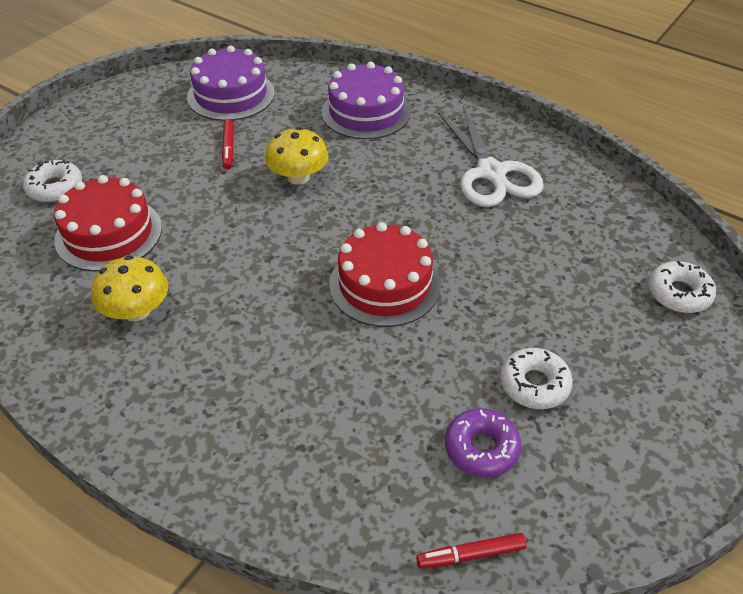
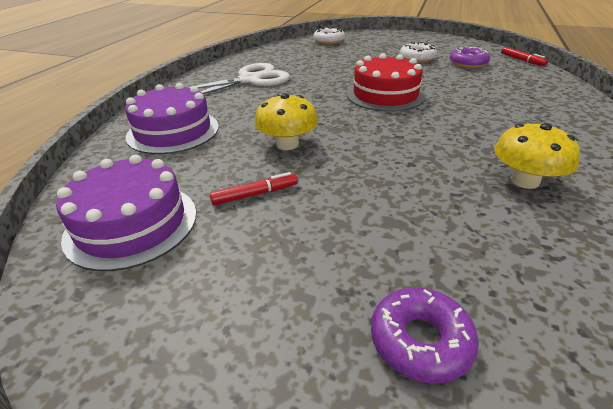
camera: 105 degrees left, 10 degrees down
(55, 188) = (420, 340): white donut -> purple donut
(109, 233) = (456, 237): red cake -> none

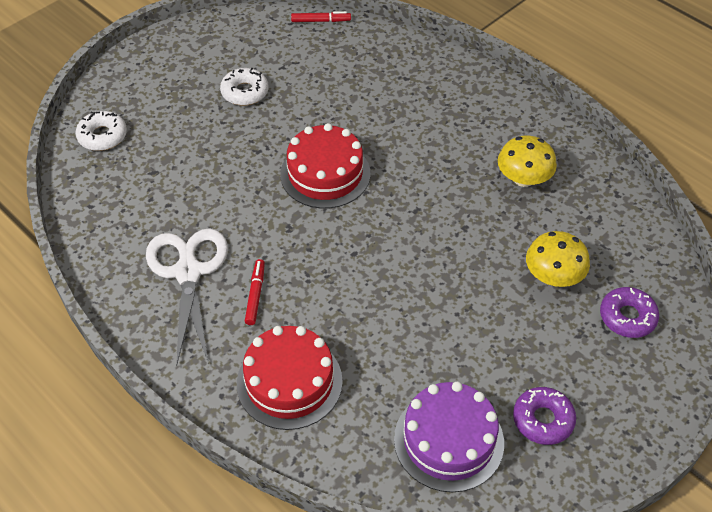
camera: 65 degrees left, 15 degrees up
(173, 131) = (289, 382): purple cake -> red cake
(255, 194) = (451, 346): red marker -> red marker (255, 295)
(287, 144) = (381, 295): yellow mushroom -> yellow mushroom (553, 276)
(468, 63) = (295, 64): purple donut -> purple donut (543, 420)

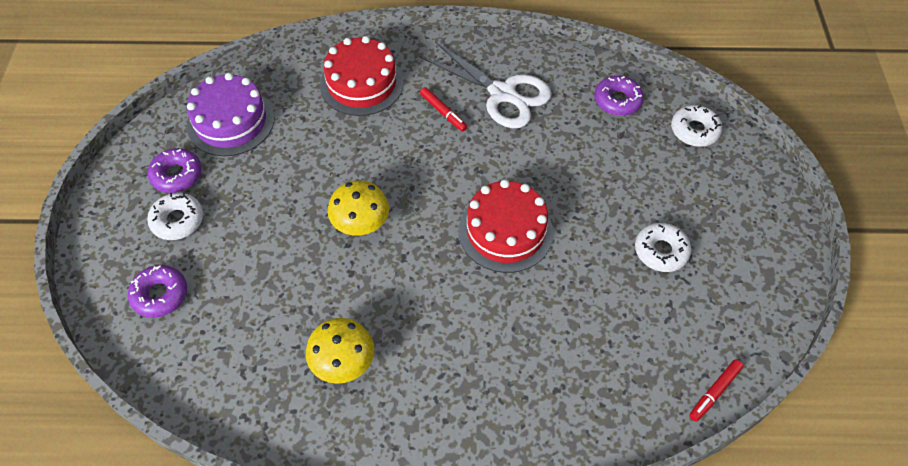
camera: 135 degrees right, 5 degrees up
(115, 196) = (617, 100): none -> purple donut
(553, 276) = (244, 285): yellow mushroom -> yellow mushroom (360, 223)
(572, 372) = (177, 220): none -> white donut

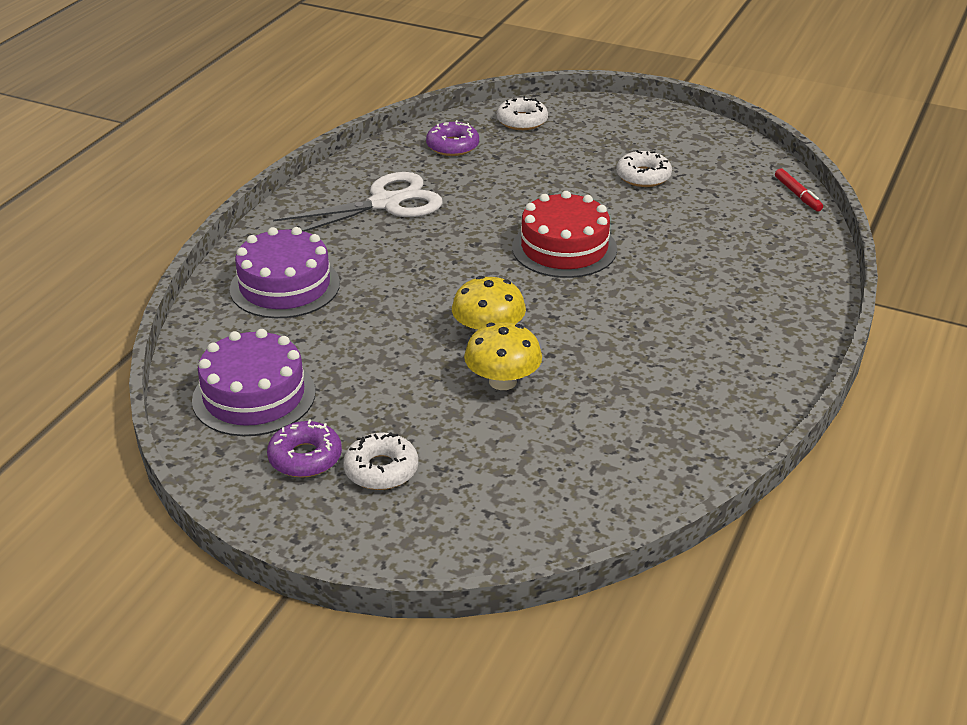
camera: 65 degrees left, 20 degrees down
(160, 295) = (487, 504): purple donut -> none
(343, 362) = (660, 385): yellow mushroom -> yellow mushroom (502, 381)
(361, 83) = (285, 286): red cake -> purple cake
(443, 112) = (378, 244): red marker -> none

